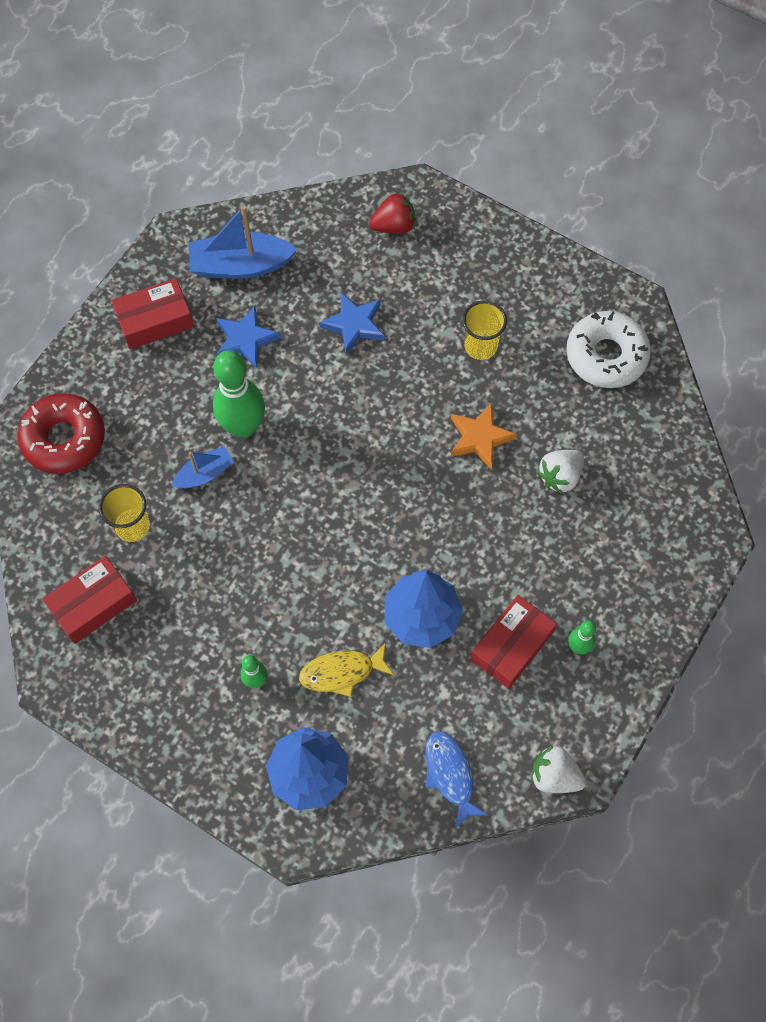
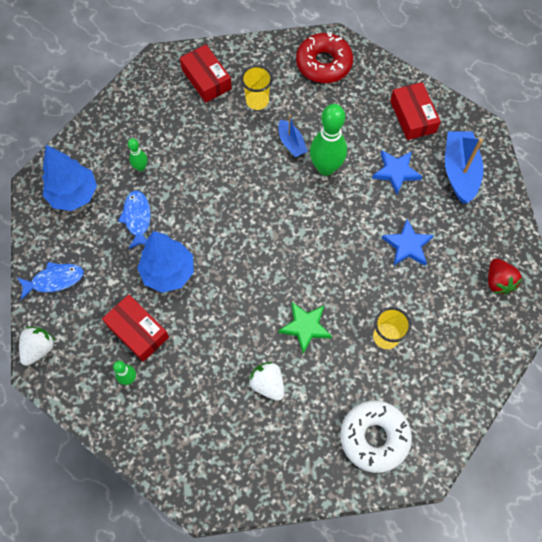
camera: 95 degrees right, 0 degrees up
(341, 672) = (137, 218): yellow fish -> blue fish
(479, 438) = (305, 327): orange star -> green star

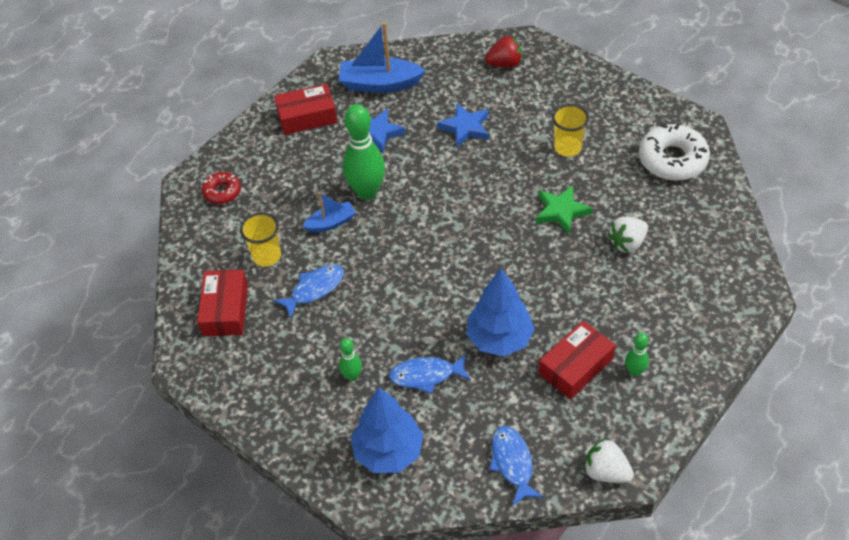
camera: 85 degrees left, 15 degrees down
(206, 79) = (225, 310): red box -> red box turned 60 degrees counterclockwise
(223, 136) = (314, 289): none -> blue fish
(323, 64) = (222, 192): red donut -> red donut, size x0.56

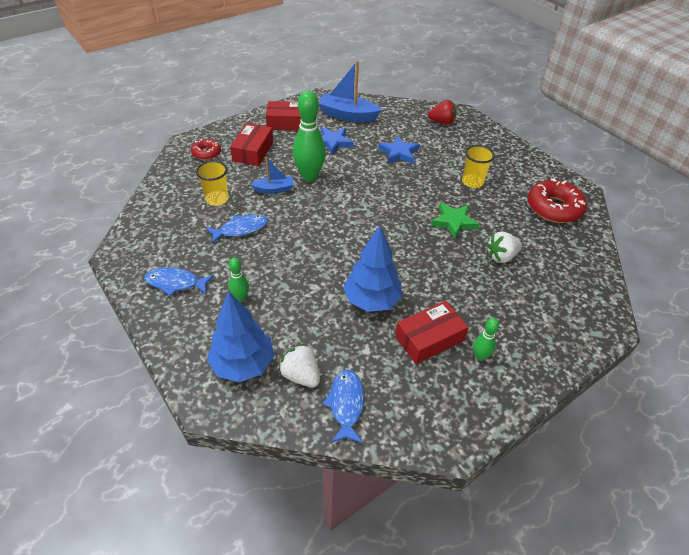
camera: 10 degrees right, 5 degrees down
(225, 310) = (168, 226): red box -> red box (253, 151)
(426, 375) = (300, 312): blue fish -> blue fish (175, 283)
(606, 472) = (428, 436): white strawberry -> white strawberry (301, 375)
(672, 160) = (554, 208): white donut -> red donut

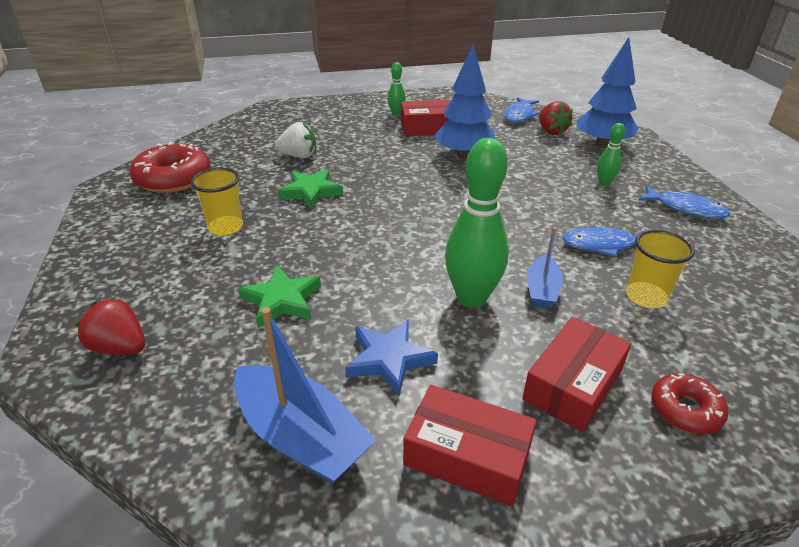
camera: 155 degrees left, 10 degrees down
(274, 189) = (542, 290): blue boat -> blue boat turned 90 degrees counterclockwise
(301, 375) = (551, 131): white strawberry -> red strawberry
(399, 153) = (282, 300): blue star -> green star

